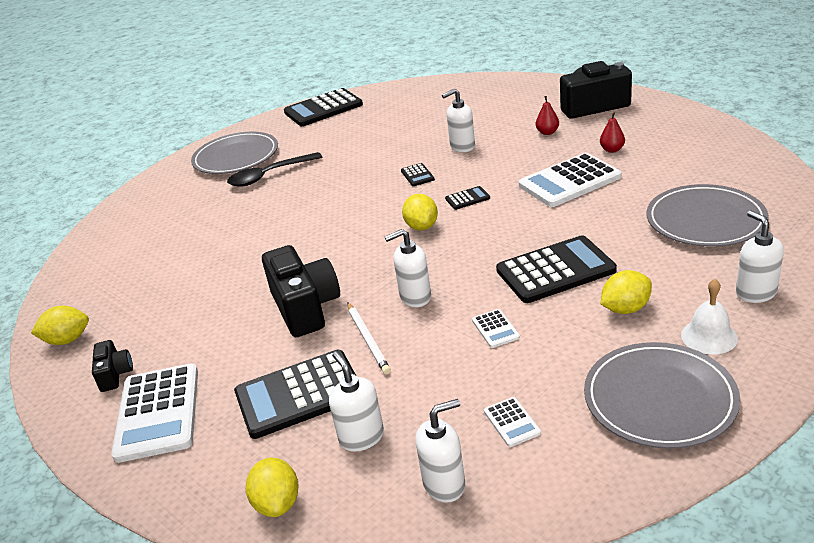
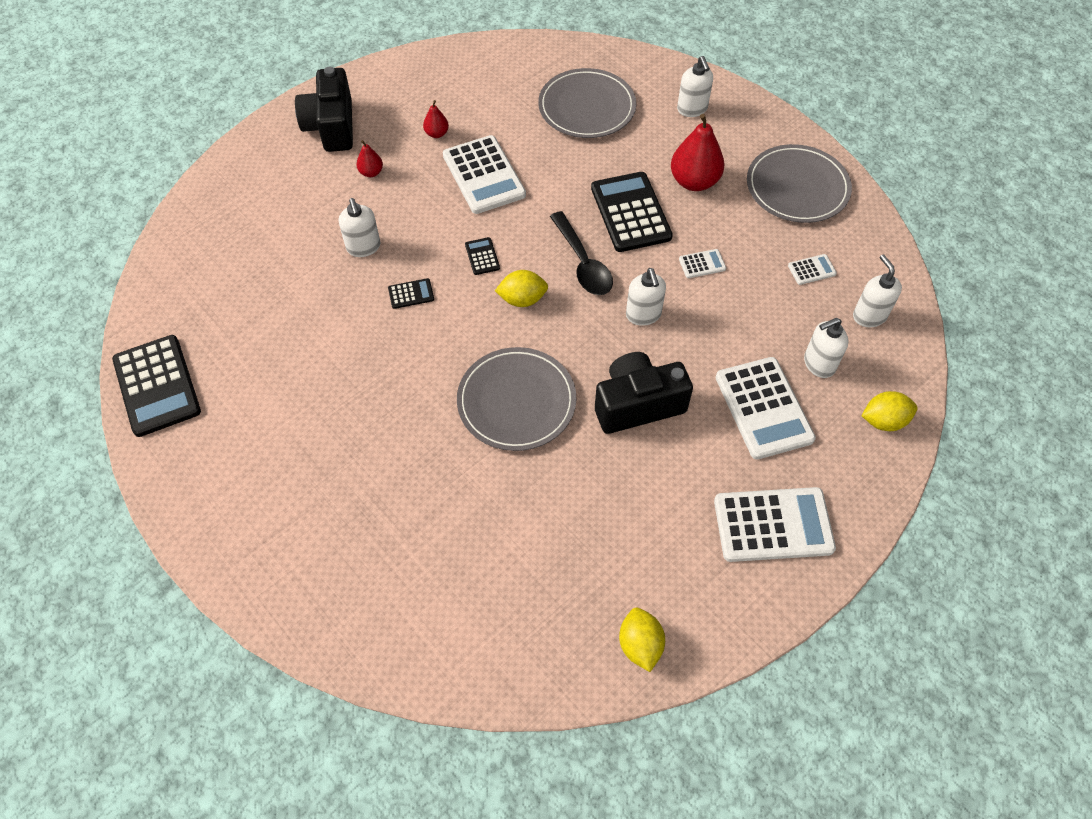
camera: 90 degrees left, 25 degrees up
(115, 374) = (710, 577): black camera -> none
(236, 157) = (253, 495): grey plate -> grey plate (516, 401)
(269, 175) = (333, 449): black spoon -> black spoon (582, 262)
(299, 395) = (764, 408): black calculator -> white calculator
(368, 339) = (698, 354): white pencil -> none
(625, 309) = (694, 181): yellow lemon -> red pear
(709, 336) = (736, 146): white bell -> none
(755, 293) = (692, 109): white soap dispenser -> white soap dispenser turned 90 degrees counterclockwise

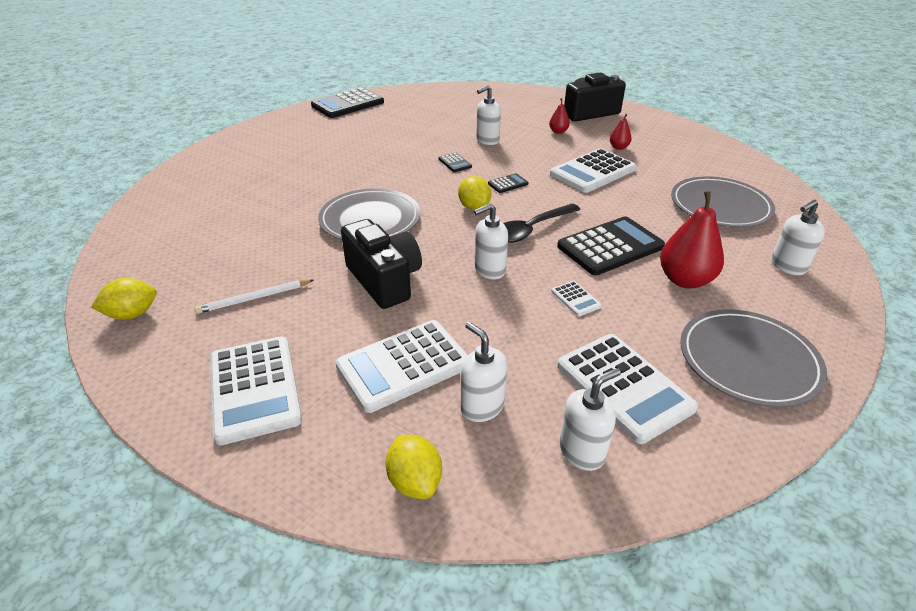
camera: 75 degrees right, 20 degrees down
(640, 524) = (254, 298): none -> white pencil
(811, 270) = (624, 386): white calculator -> white calculator, size x2.25

